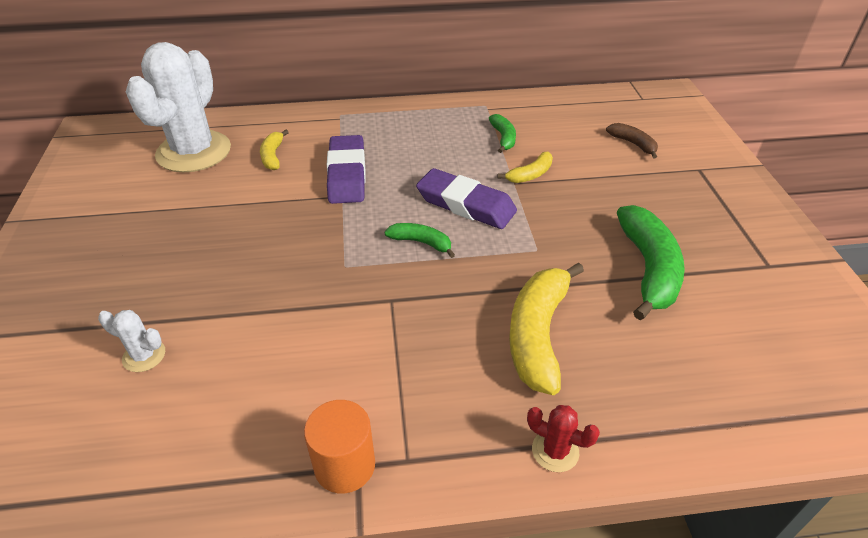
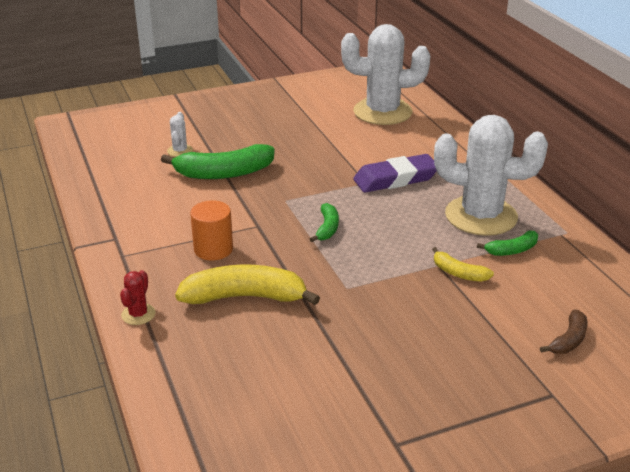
camera: 75 degrees right, 10 degrees down
(273, 156) = (399, 143): yellow banana -> none
(344, 465) = (115, 234): orange cylinder -> orange cylinder (213, 249)
(442, 140) = (481, 216): none -> white cactus
(466, 204) = (389, 242): purple eraser -> none
(648, 269) = (350, 356): green banana -> green banana (224, 173)

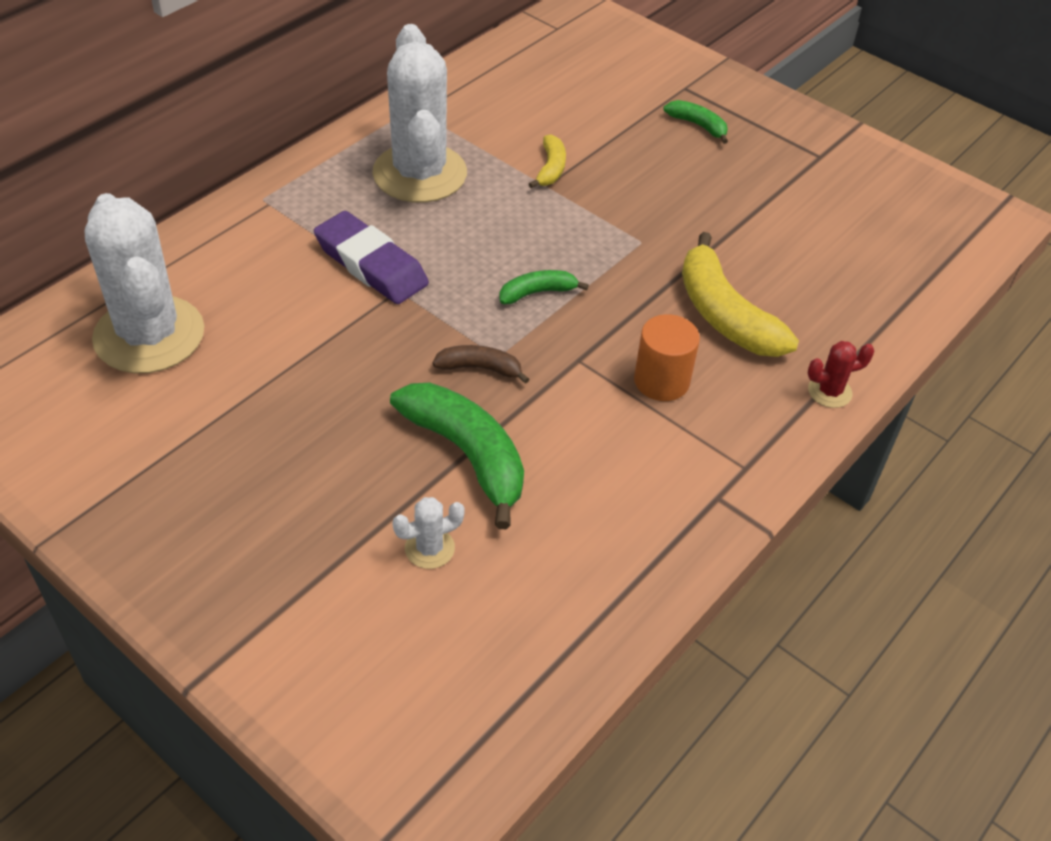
camera: 120 degrees left, 15 degrees up
(512, 250) = (478, 140): green banana -> green banana (698, 125)
(569, 340) = (604, 87): brown banana -> brown banana (480, 368)

